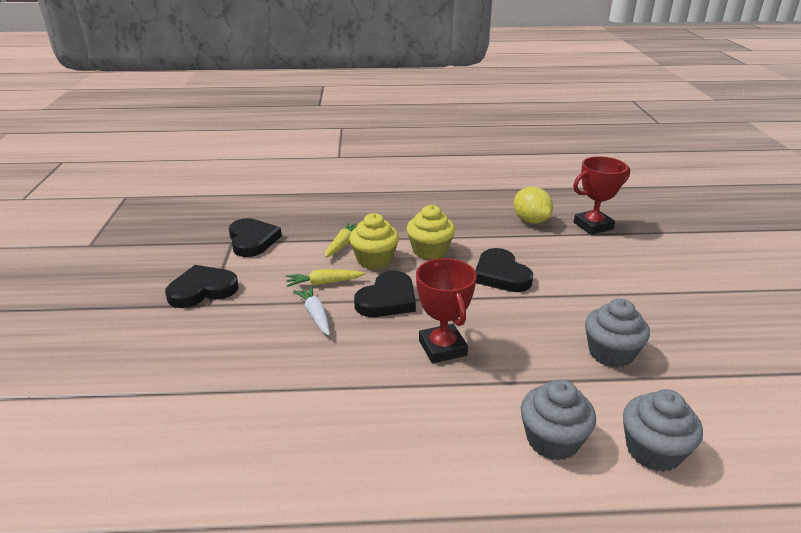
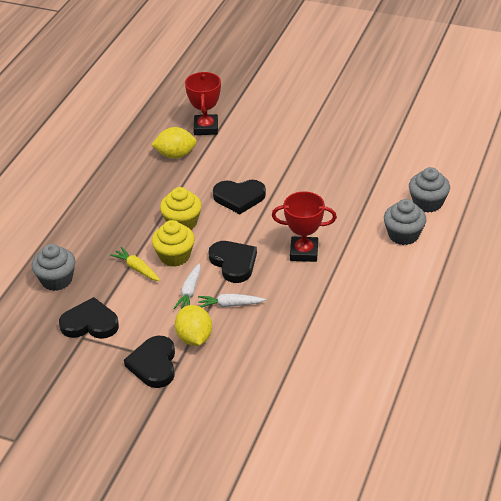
camera: 65 degrees left, 10 degrees up
(251, 305) = (194, 338): none -> yellow lemon
(324, 283) = (190, 292): yellow carrot -> white carrot
(611, 353) = (349, 184): grey cupcake -> grey cupcake (56, 280)

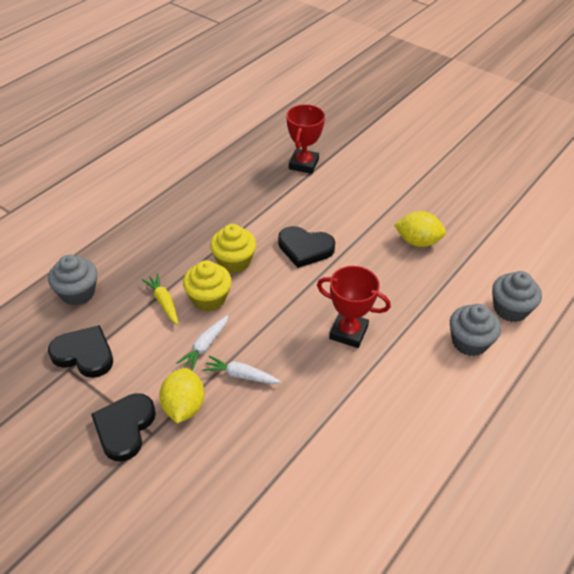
camera: 15 degrees right, 5 degrees up
(175, 155) = (261, 185): yellow lemon -> yellow lemon (417, 242)
(233, 263) = (267, 324): black heart -> none

